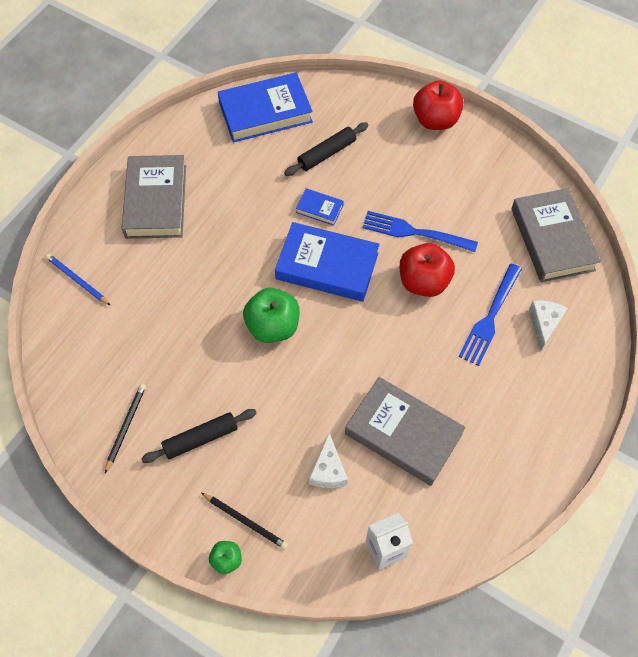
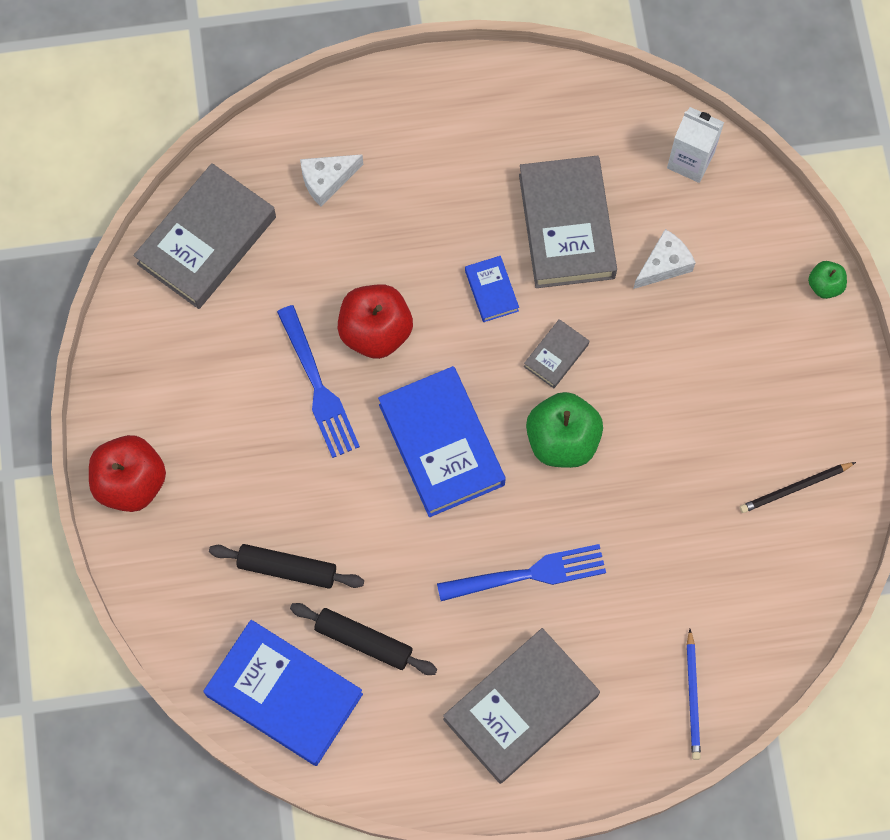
camera: 130 degrees left, 10 degrees up
(200, 438) = (741, 406): black rolling pin -> black rolling pin (363, 641)
(245, 521) = (777, 298): black pencil -> none
(319, 209) = (373, 513): blue book -> blue book (491, 291)
(325, 362) = (556, 355): none -> grey book
(490, 317) = (363, 236): blue fork -> blue fork (528, 574)

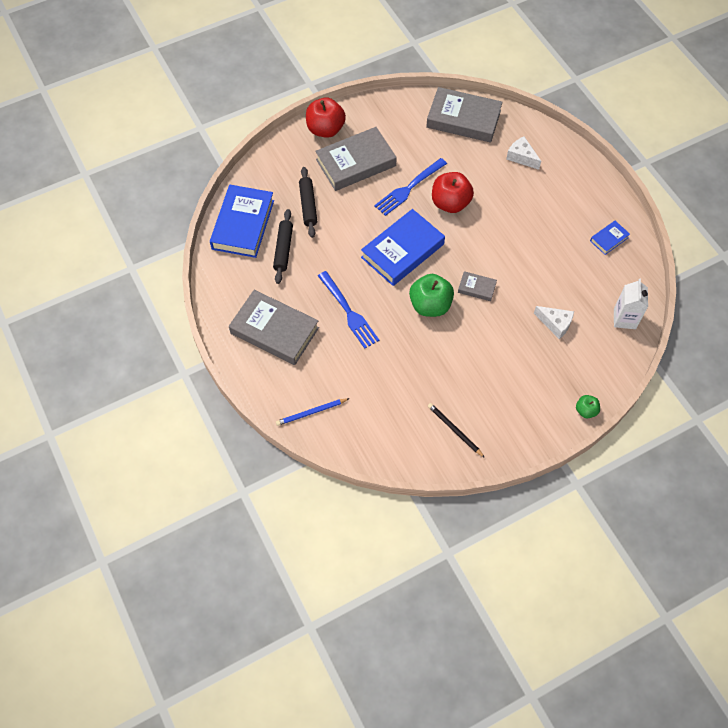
camera: 70 degrees right, 10 degrees down
(491, 291) = (498, 247): blue book -> blue book (609, 239)
(566, 226) = (553, 270): grey book -> grey book (356, 163)

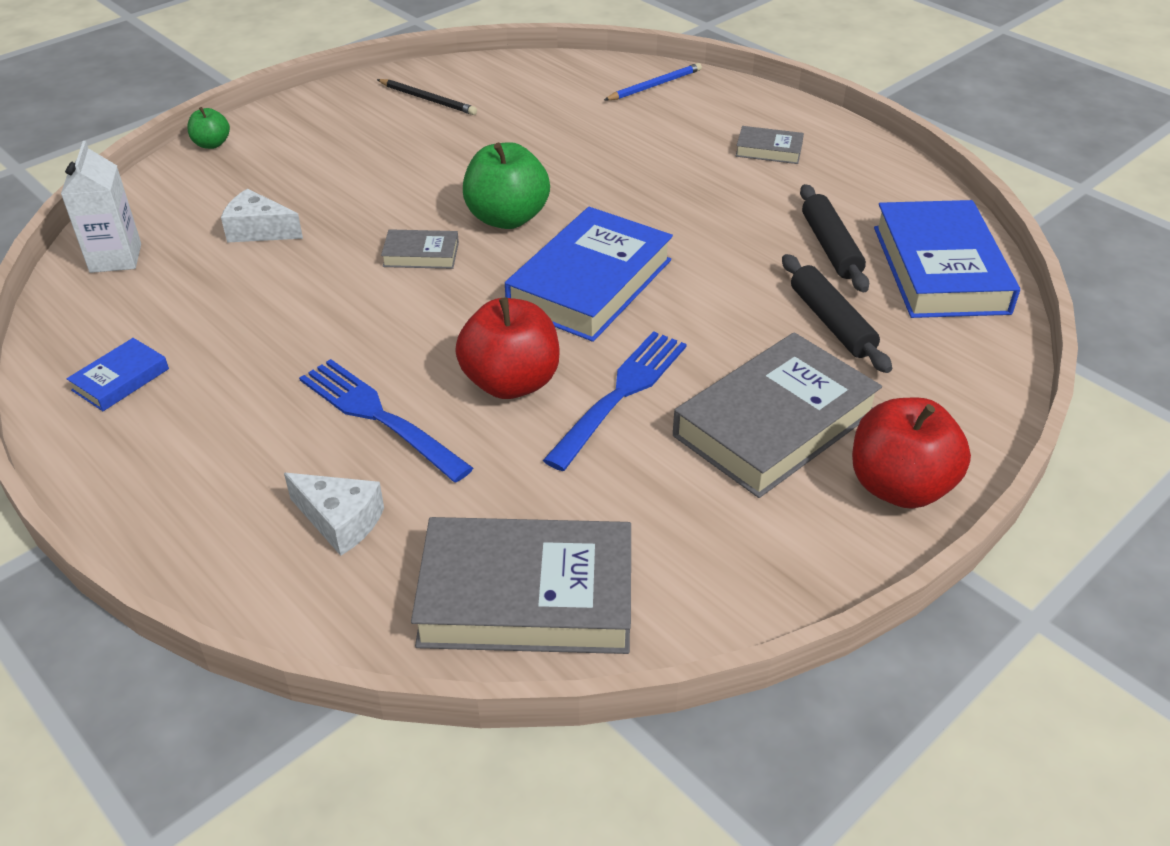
camera: 165 degrees right, 20 degrees down
(274, 330) = (769, 150): grey book -> grey book, size x0.47
(348, 312) = (654, 188): blue fork -> blue fork (379, 417)

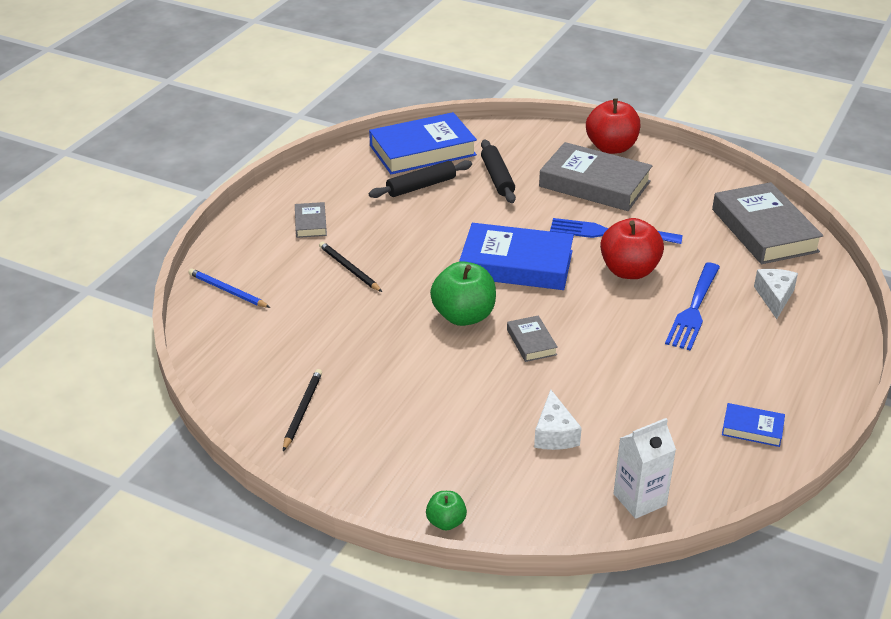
camera: 110 degrees left, 5 degrees down
(654, 160) = (349, 269): none -> black pencil
(831, 322) = (497, 178): black rolling pin -> black rolling pin turned 60 degrees counterclockwise

